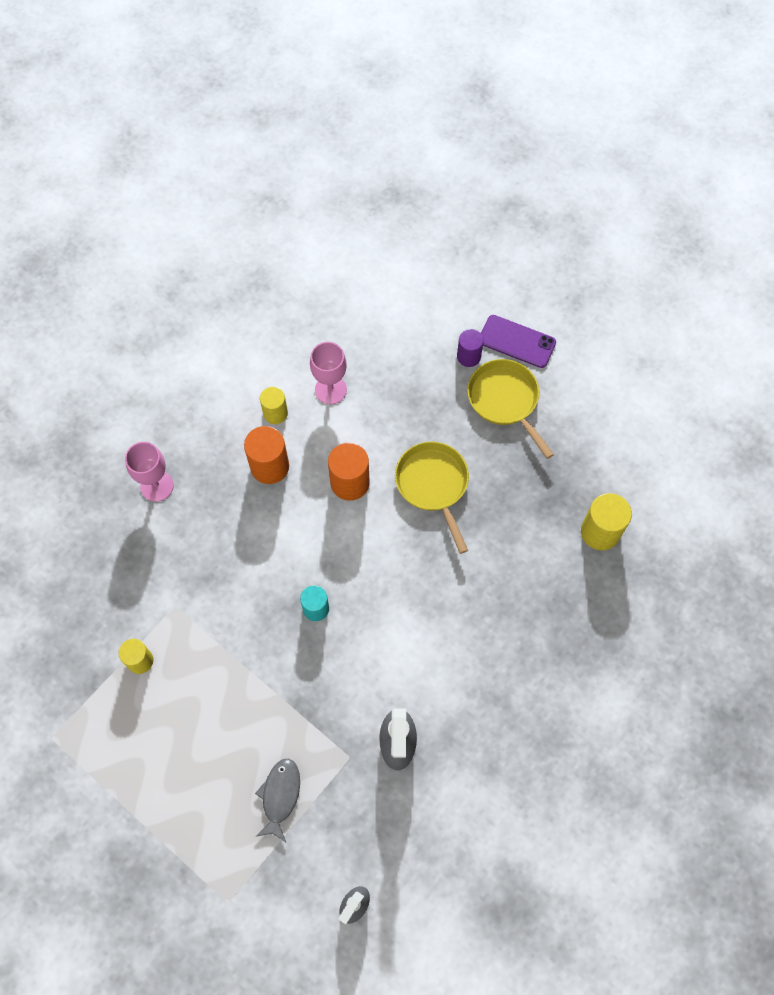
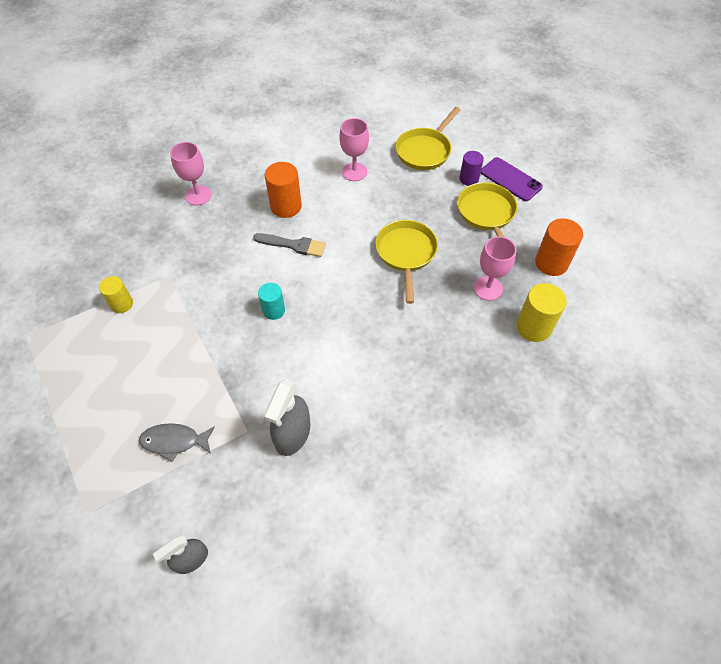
camera: 20 degrees right, 10 degrees down
(275, 413) = (307, 175): yellow cylinder -> none
(280, 796) = (174, 441): grey fish -> grey fish turned 120 degrees counterclockwise
(301, 517) = (293, 245): none -> grey brush
(350, 483) = (341, 233): orange cylinder -> orange cylinder (551, 263)
(403, 331) = (425, 150): none -> yellow pan
(538, 500) = (488, 288): none -> pink goblet

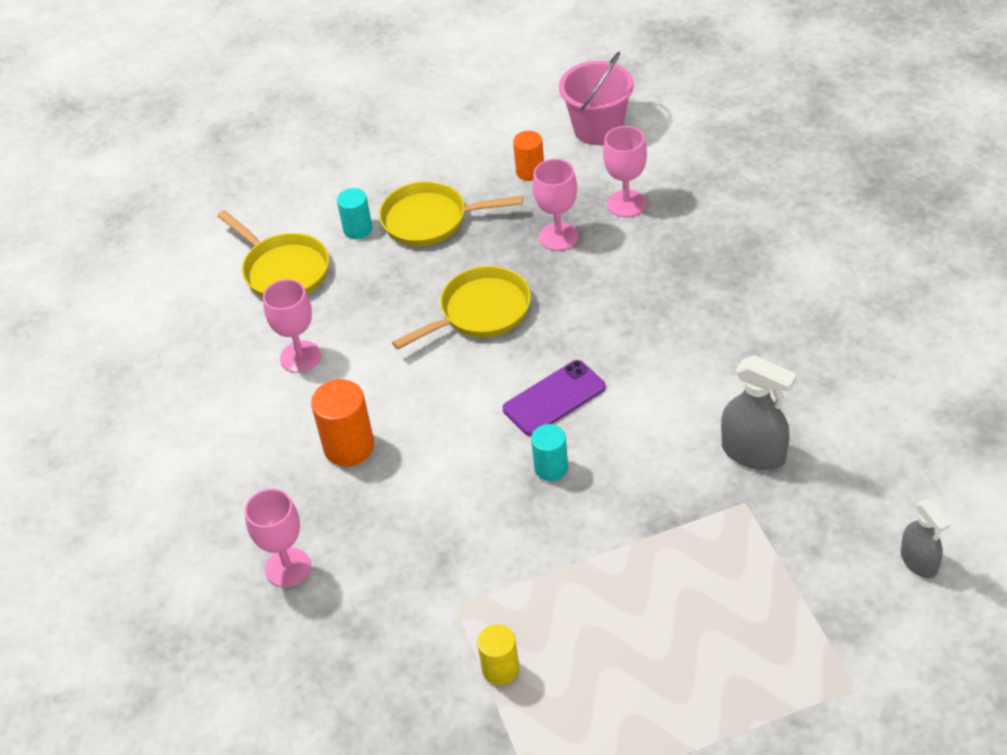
camera: 75 degrees left, 10 degrees down
(174, 441) = (754, 586): grey fish -> none
(293, 245) = (432, 440): grey brush -> none
(406, 253) = (480, 312): yellow pan -> yellow pan turned 135 degrees clockwise
(469, 179) = (358, 229): purple cylinder -> turquoise cylinder
(510, 179) = (373, 186): purple phone -> purple phone (554, 398)
(533, 327) = (626, 204): yellow cylinder -> pink goblet
(551, 263) = (530, 171): orange cylinder -> orange cylinder, size x0.65
(613, 299) = (598, 129): none -> pink bucket

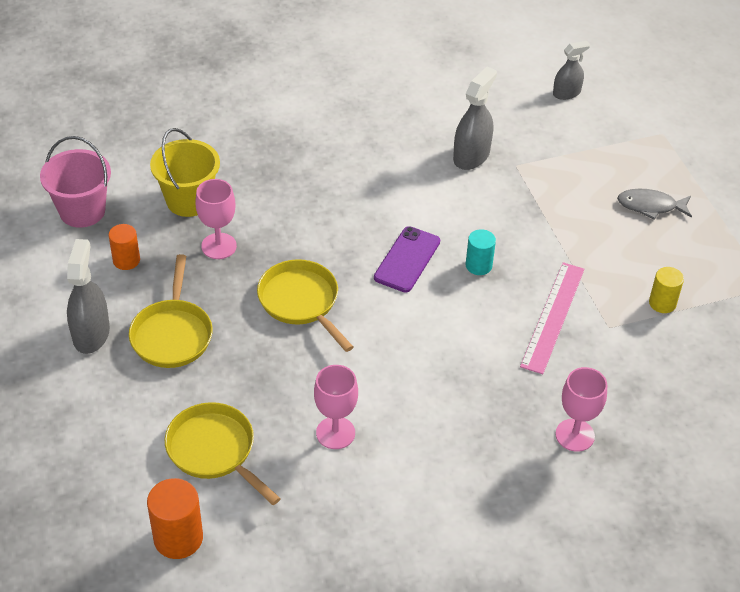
camera: 95 degrees left, 0 degrees up
(283, 270) = (214, 450): yellow pan -> yellow pan turned 90 degrees counterclockwise
(349, 446) = (447, 395): orange cylinder -> orange cylinder (178, 538)
(358, 229) = (170, 390): turquoise cylinder -> none
(429, 164) = (91, 334): none -> grey spray bottle
(470, 545) = (553, 317): none -> pink ruler
(554, 398) = (407, 260): purple phone -> purple phone turned 60 degrees clockwise
(626, 204) = (189, 200): pink goblet -> yellow bucket
(688, 663) = (650, 206): none -> grey fish

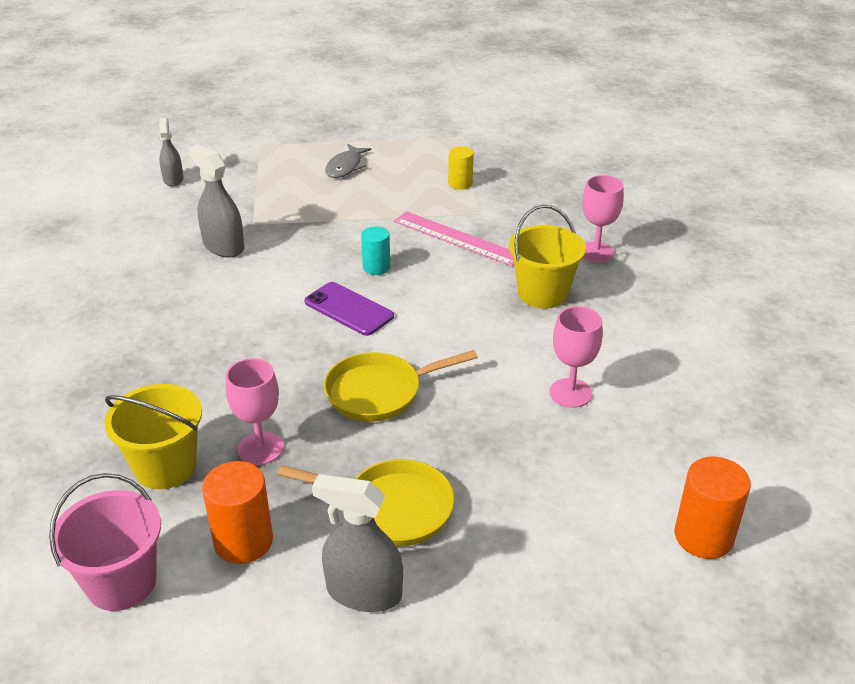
camera: 75 degrees left, 10 degrees down
(126, 260) = (243, 541): orange cylinder -> orange cylinder, size x1.55
(214, 450) = (581, 490): yellow pan -> none
(482, 397) = (542, 293): none -> yellow bucket

